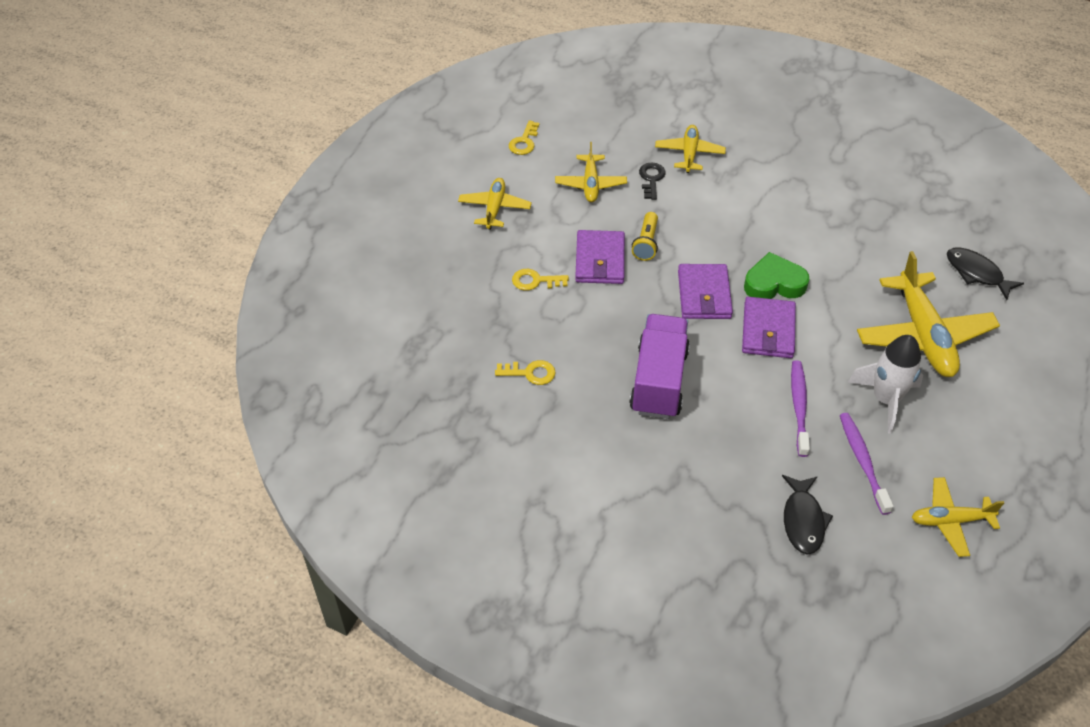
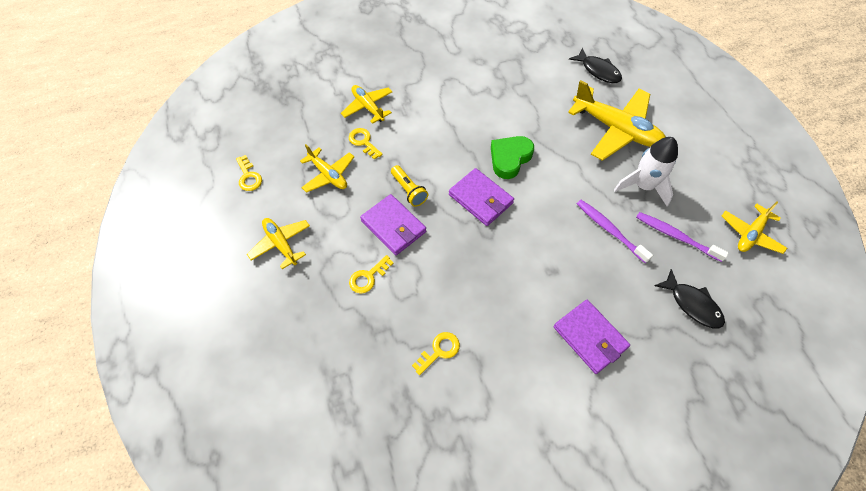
camera: 45 degrees left, 10 degrees up
(651, 179) = (363, 142): black key -> yellow key
(658, 381) = (520, 283): purple truck -> none
(768, 330) = (540, 193): purple wallet -> purple wallet (590, 337)
(976, 273) = (598, 71): black fish -> black fish turned 135 degrees counterclockwise

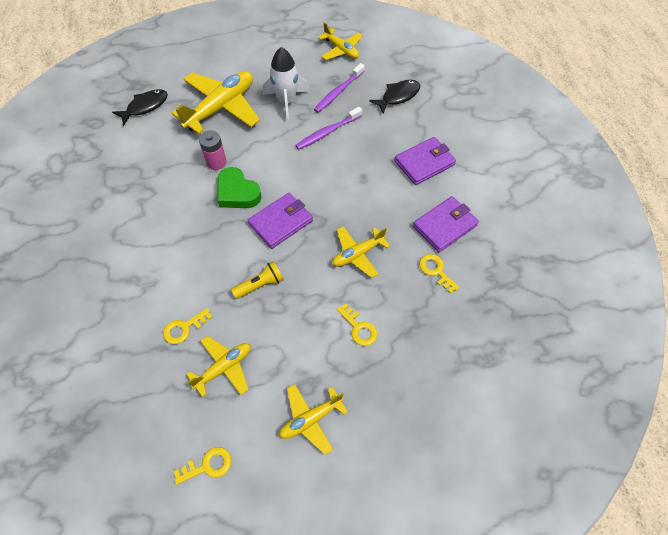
camera: 85 degrees left, 0 degrees up
(368, 107) = (131, 322): yellow plane -> yellow plane (357, 254)
(393, 226) = (302, 302): purple wallet -> purple wallet (444, 226)
(543, 136) = (216, 162): none -> pink battery

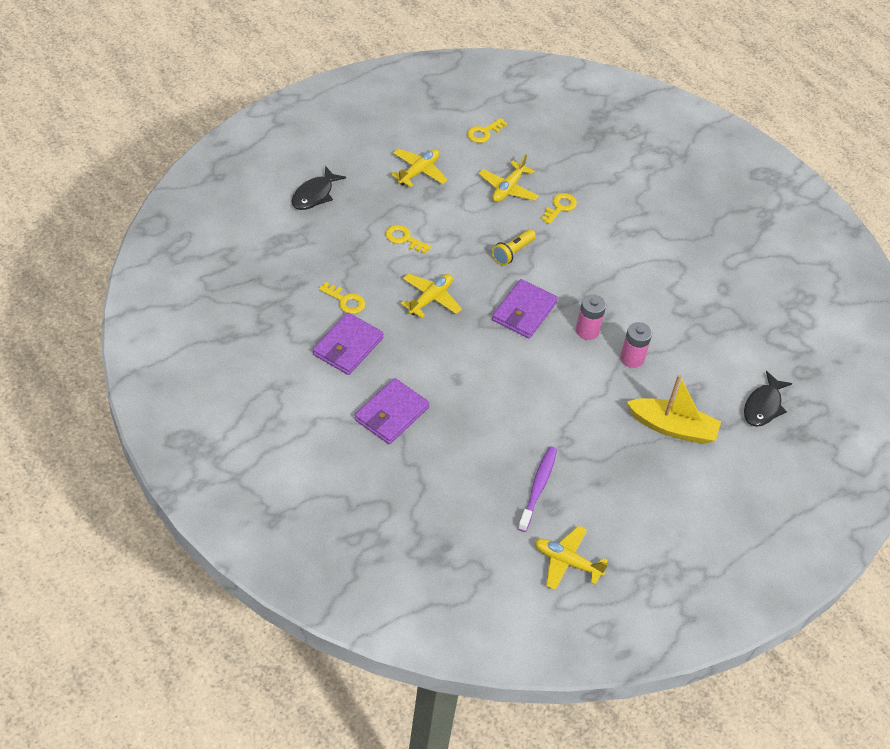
camera: 155 degrees right, 10 degrees down
(221, 107) = (672, 428): yellow plane -> yellow boat
(237, 193) = (587, 331): green heart -> pink battery
(286, 102) = (597, 456): white rocket -> none
(327, 132) = (524, 426): purple toothbrush -> none
(398, 96) = (455, 501): black fish -> black fish (314, 195)

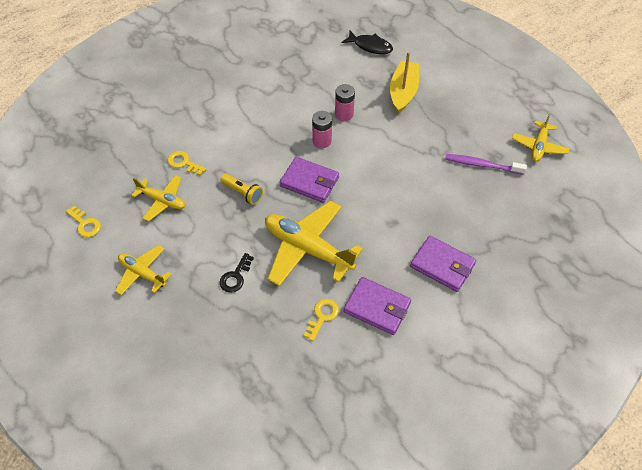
camera: 90 degrees left, 5 degrees up
(314, 195) = (181, 364): black fish -> none
(404, 239) = (235, 276): yellow key -> black key
(430, 299) = (307, 249): yellow plane -> yellow plane, size x1.77

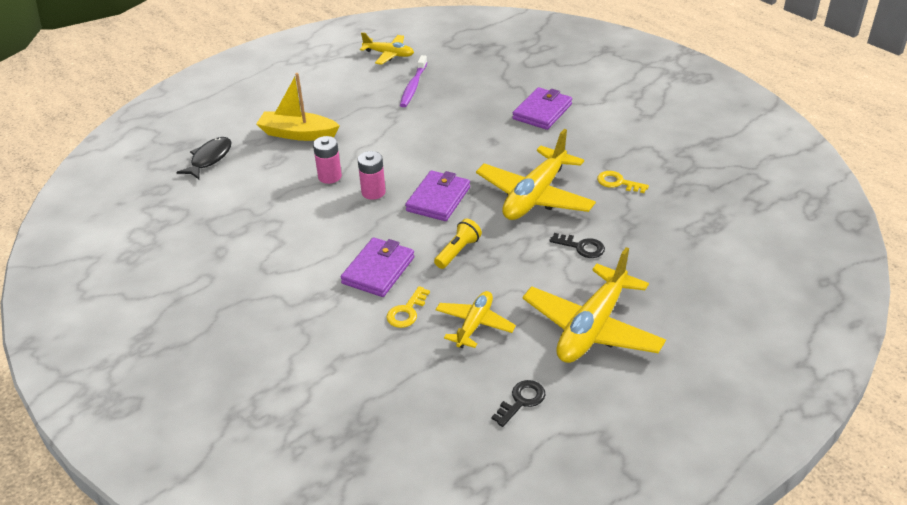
camera: 90 degrees left, 15 degrees down
(85, 224) = (521, 401): yellow key -> black key
(142, 273) = (592, 327): yellow plane -> yellow plane, size x1.77
(377, 307) = (599, 149): purple wallet -> purple wallet (378, 270)

